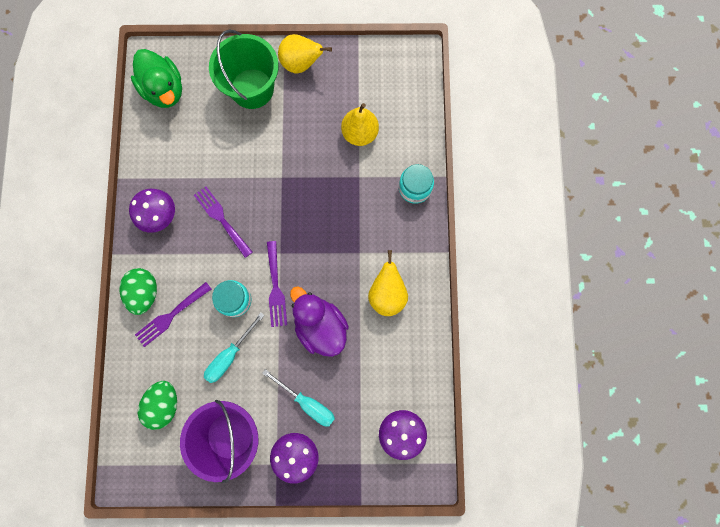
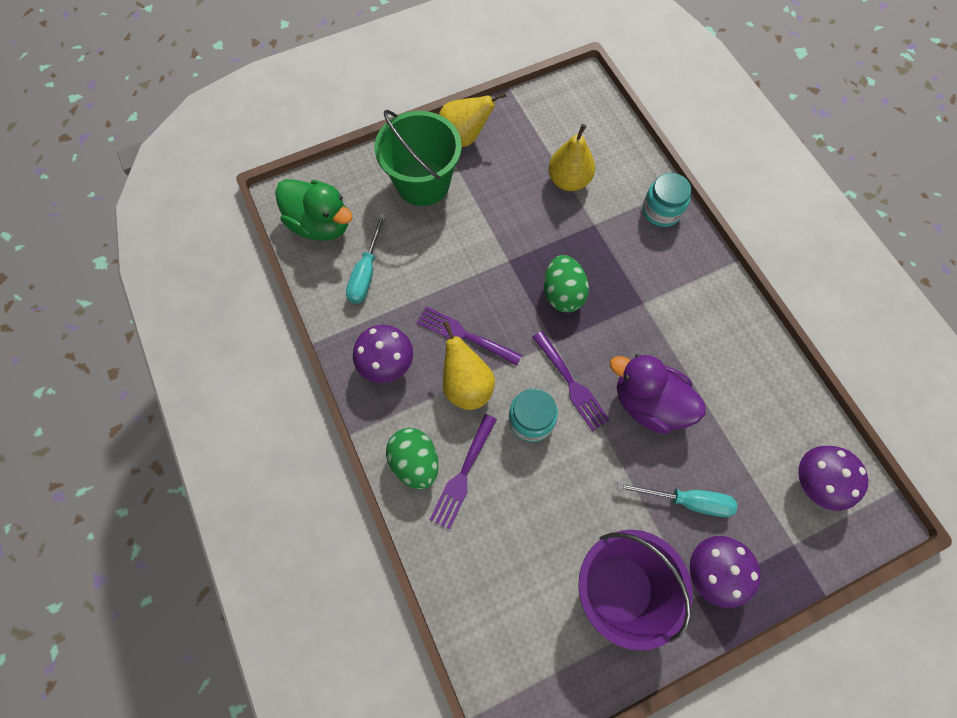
camera: 25 degrees left, 10 degrees down
(164, 404) = (513, 591): green egg -> green egg (563, 294)
(230, 355) = (562, 489): turquoise screwdriver -> turquoise screwdriver (366, 273)
(387, 294) = (701, 333): yellow pear -> yellow pear (466, 386)

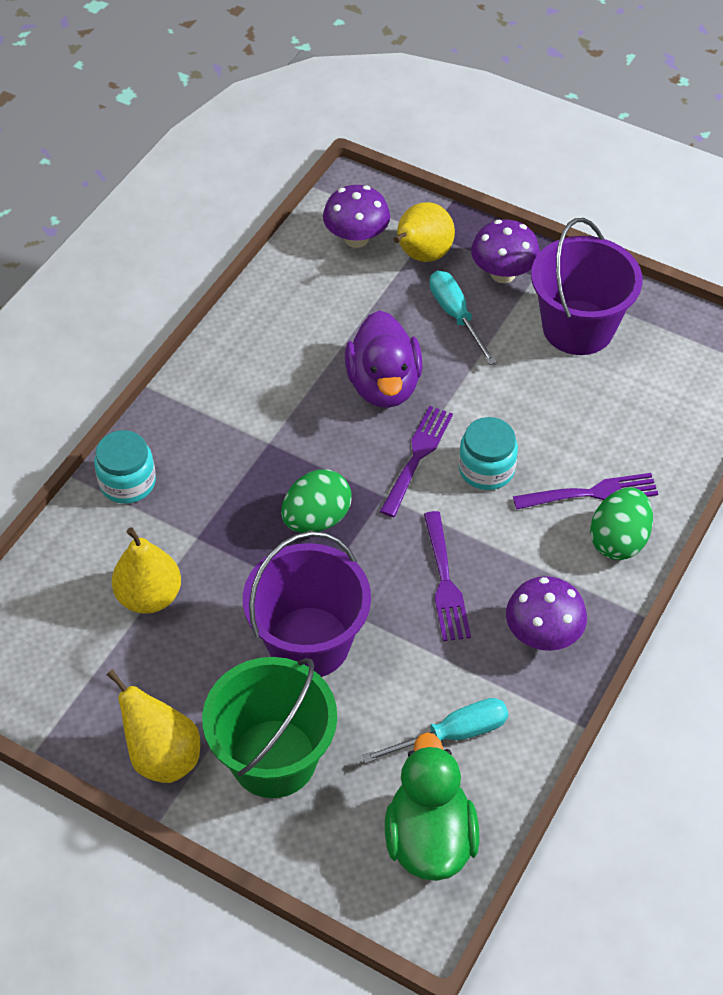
camera: 125 degrees left, 15 degrees down
(466, 386) = (500, 545): yellow pear -> yellow pear (421, 256)
(479, 239) = (309, 642): none -> purple bucket

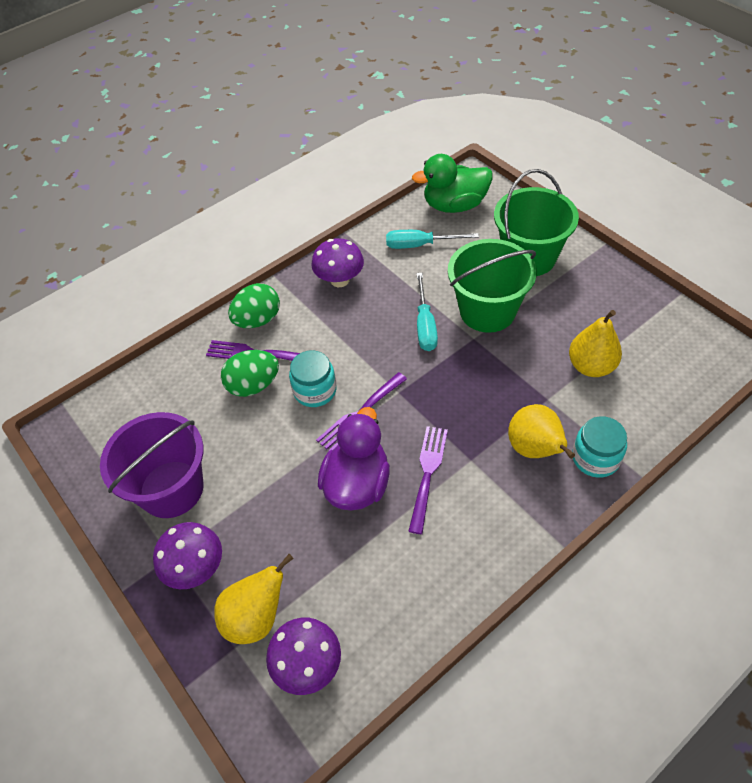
camera: 155 degrees left, 0 degrees up
(162, 756) = (597, 273): yellow pear -> yellow pear (535, 449)
(309, 642) = (487, 311): purple bucket -> green bucket
(317, 519) = (454, 388): green egg -> green egg (253, 385)
(429, 838) = (454, 205): green duck -> green duck turned 60 degrees clockwise
(445, 582) = (383, 324): purple fork -> purple fork (427, 473)
(456, 316) = (263, 535): turquoise screwdriver -> turquoise screwdriver (425, 325)

